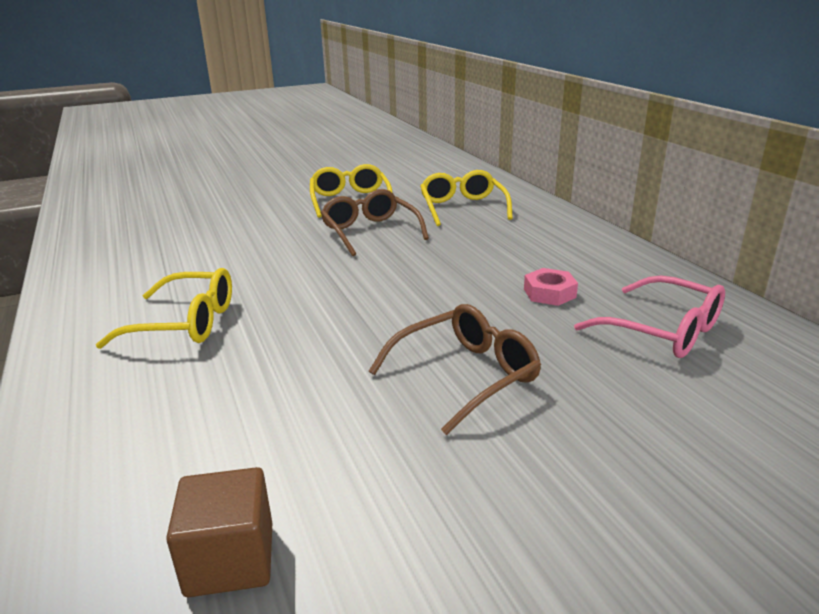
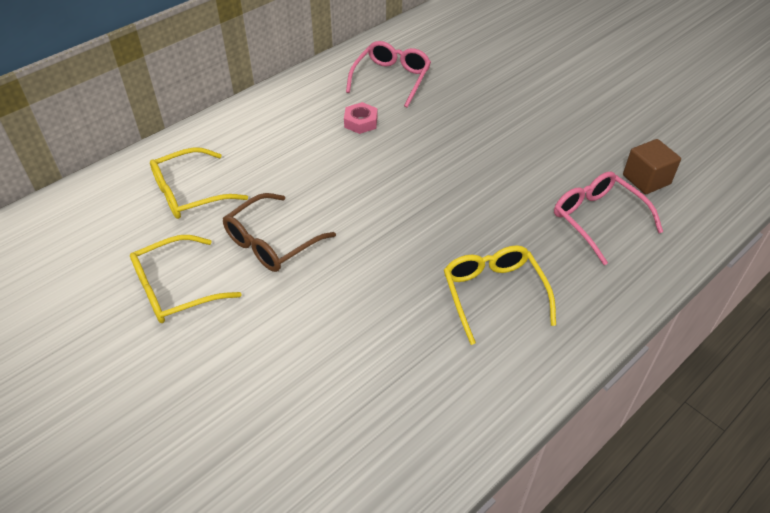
camera: 110 degrees left, 20 degrees up
(205, 444) = (596, 219): none -> pink glasses
(467, 375) = (476, 140): brown glasses -> none

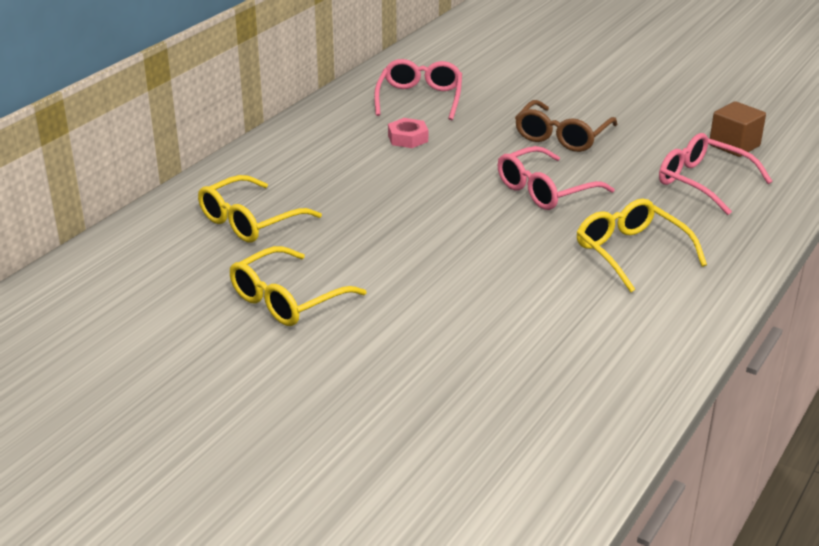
camera: 15 degrees left, 15 degrees down
(270, 243) = (370, 248): brown glasses -> brown glasses (561, 137)
(448, 203) = (544, 191): none -> pink glasses

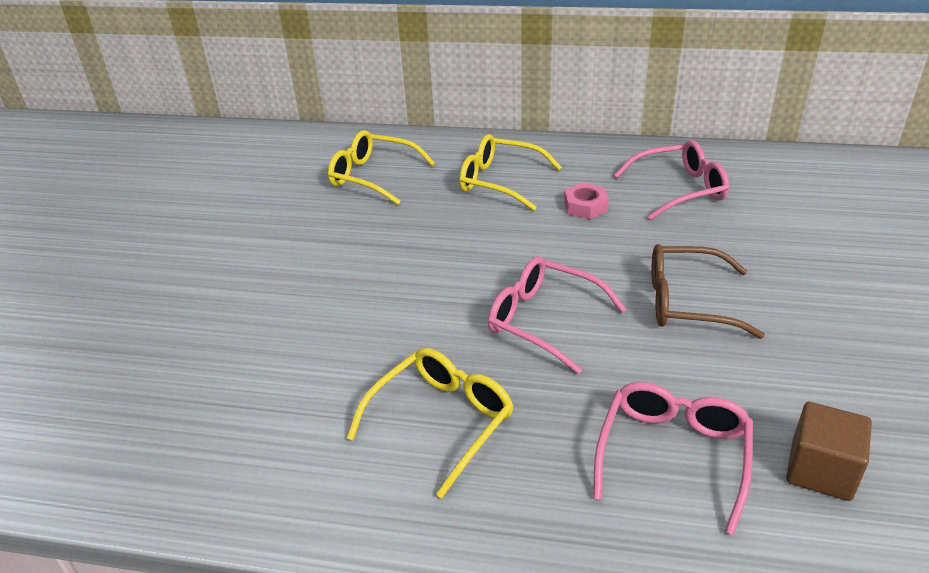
camera: 70 degrees right, 5 degrees up
(286, 300) = (257, 229): yellow glasses -> yellow glasses (499, 181)

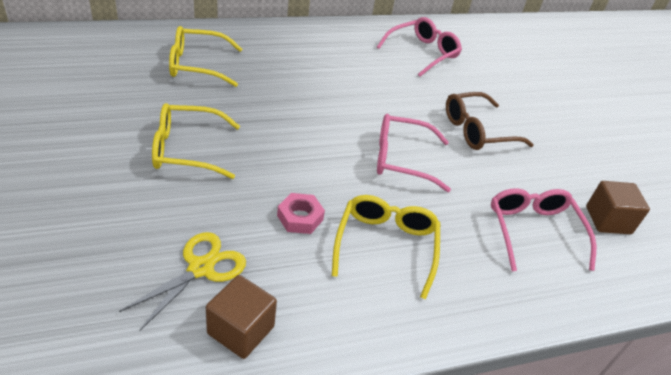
camera: 35 degrees left, 5 degrees up
(208, 469) = (241, 330): none -> brown cube
(217, 393) = (201, 268): none -> yellow scissors
(499, 181) = (299, 59): yellow glasses -> yellow glasses (185, 149)
(585, 206) = (372, 72): pink nut -> pink nut (300, 217)

